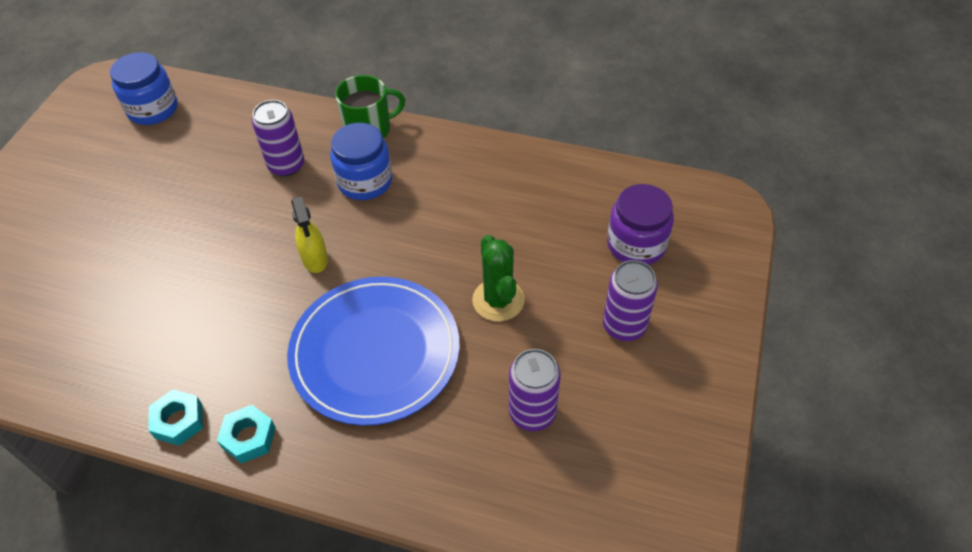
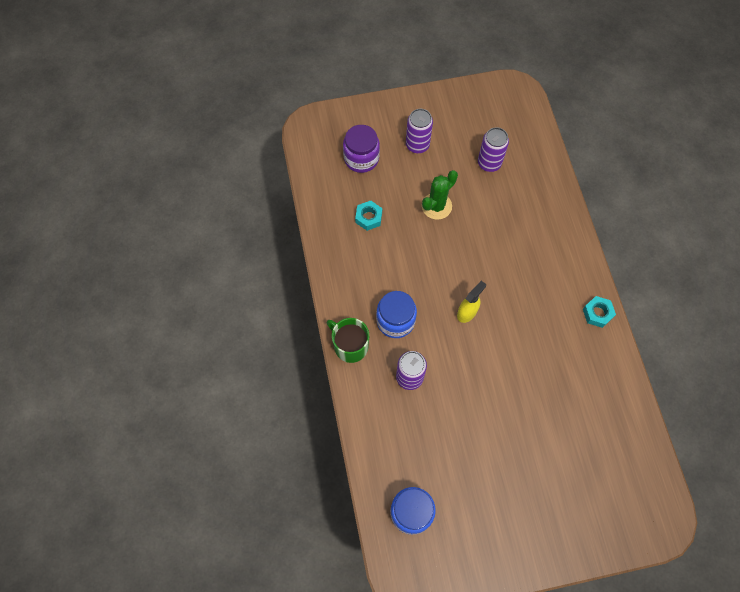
camera: 120 degrees left, 15 degrees up
(249, 437) = (582, 275): turquoise nut -> turquoise nut (368, 217)
(375, 352) = (503, 246): blue plate -> none

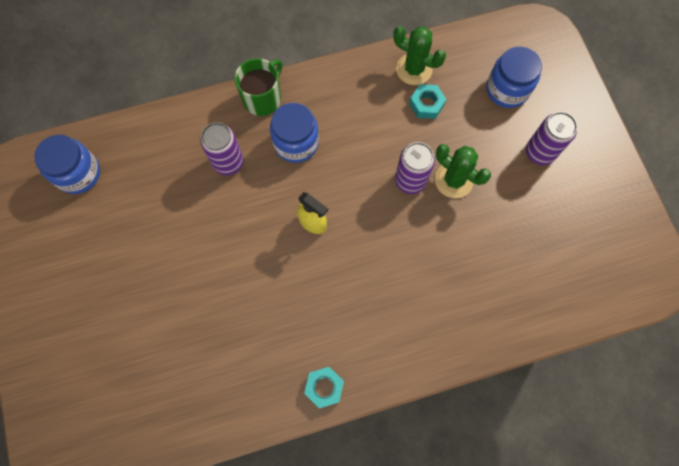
camera: 85 degrees right, 5 degrees up
(335, 223) = (414, 69): none -> green cactus
(361, 158) = (507, 89): purple jar -> blue jar
(489, 163) = (529, 243): purple can -> purple can (410, 180)

